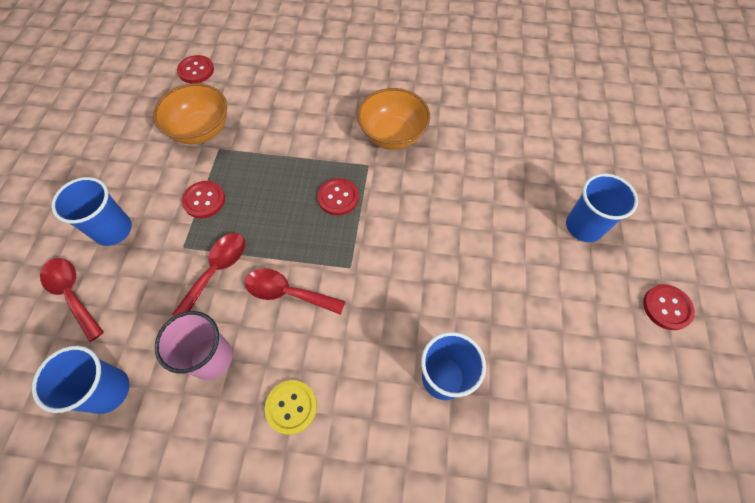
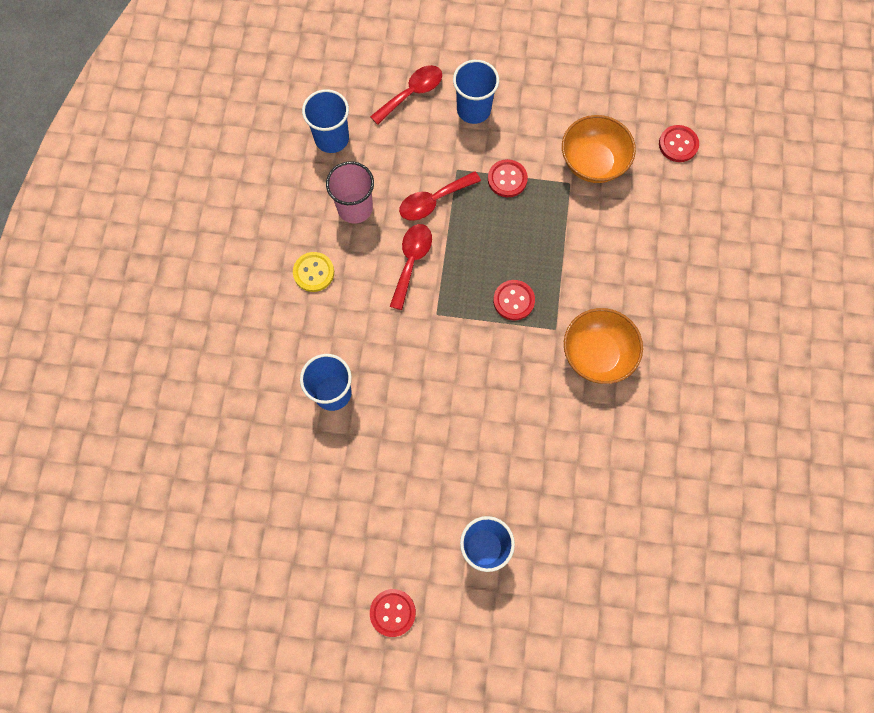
camera: 90 degrees right, 10 degrees up
(217, 270) = (433, 201): red spoon -> red spoon turned 120 degrees clockwise

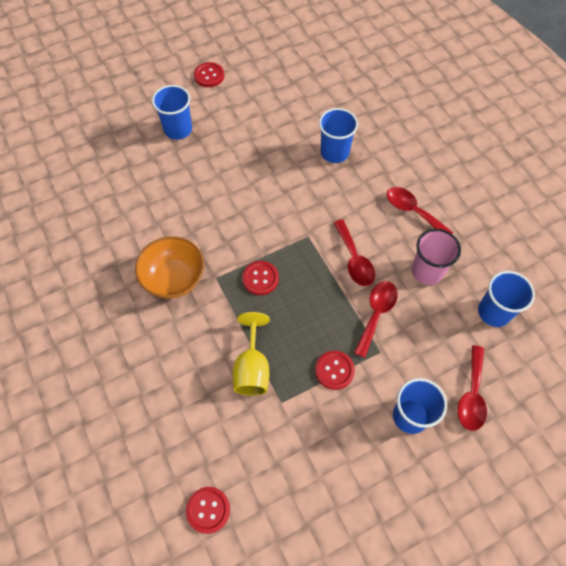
camera: 145 degrees right, 10 degrees down
(313, 272) = (413, 211): yellow button -> red spoon
(576, 224) = (252, 368): none -> yellow goblet
(593, 162) = (274, 435): orange bowl -> none

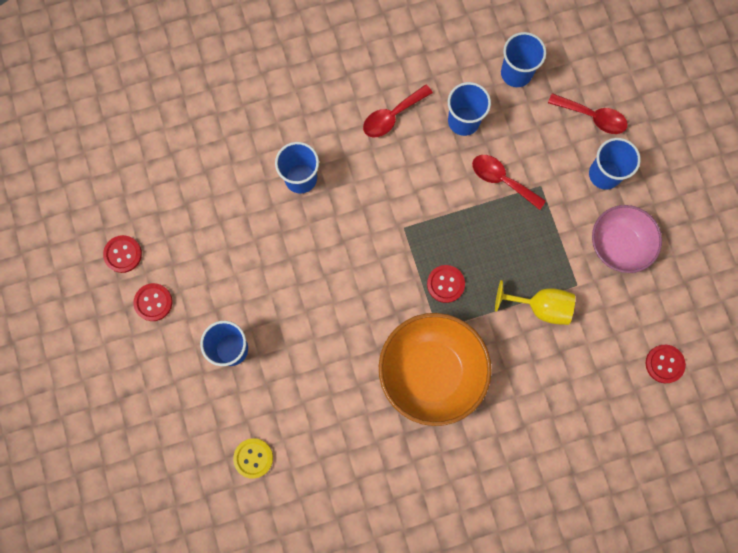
camera: 80 degrees left, 15 degrees up
(89, 158) = (253, 458): none -> yellow button
(174, 278) = (431, 372): orange bowl -> orange bowl, size x1.54
(334, 370) = (553, 231): red button -> red button (123, 254)
(334, 441) = (618, 245): none -> pink bowl
(354, 260) = (439, 187): red spoon -> none
(427, 271) = (463, 121): pink cup -> blue cup

